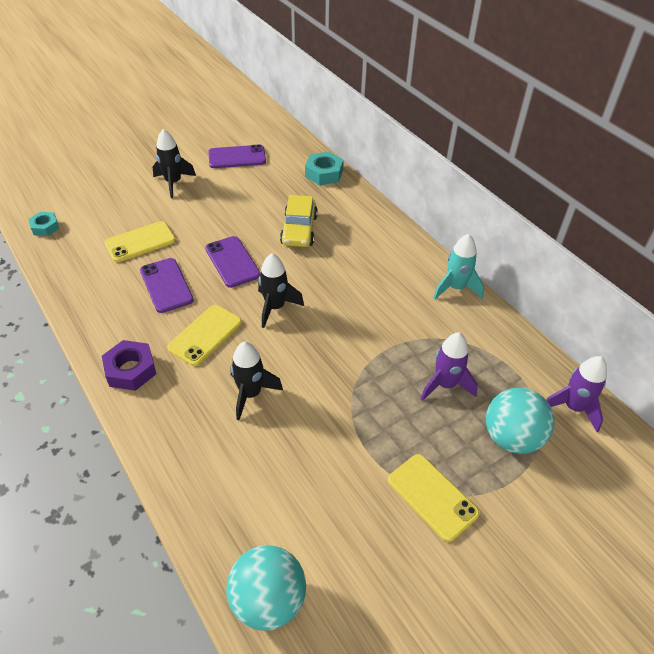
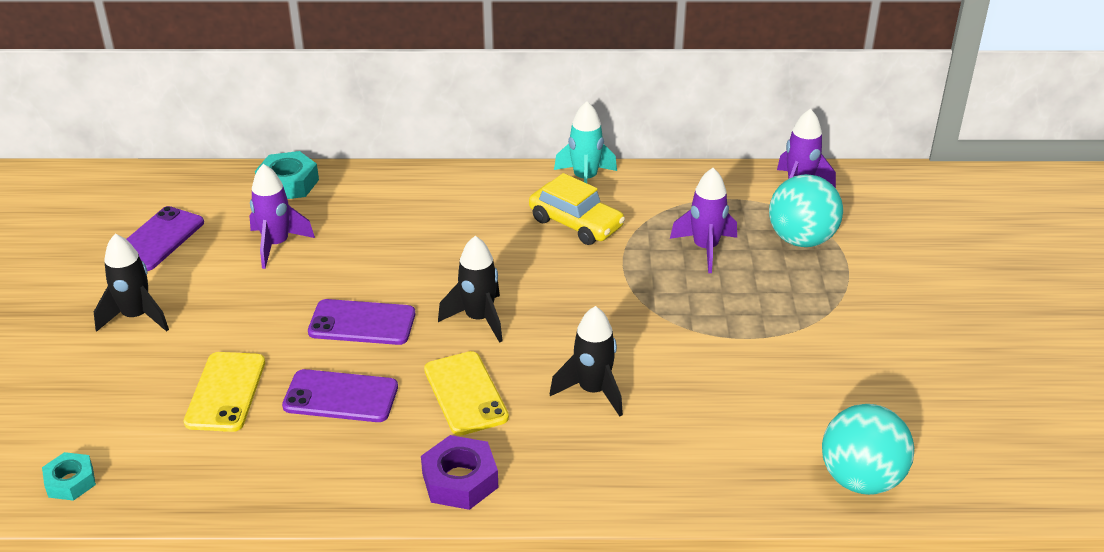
camera: 55 degrees left, 10 degrees down
(269, 197) = (277, 245): none -> purple rocket
(299, 230) = (368, 246): yellow car -> yellow car (576, 223)
(432, 496) = (827, 319): yellow phone -> none

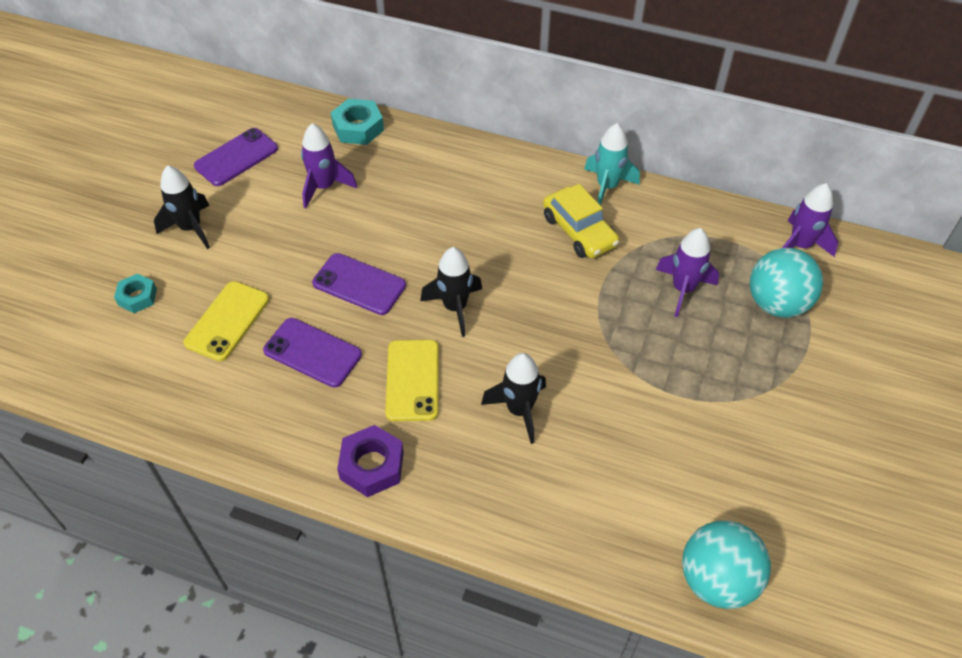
camera: 20 degrees right, 15 degrees up
(70, 481) = (83, 370): turquoise nut -> turquoise nut (137, 297)

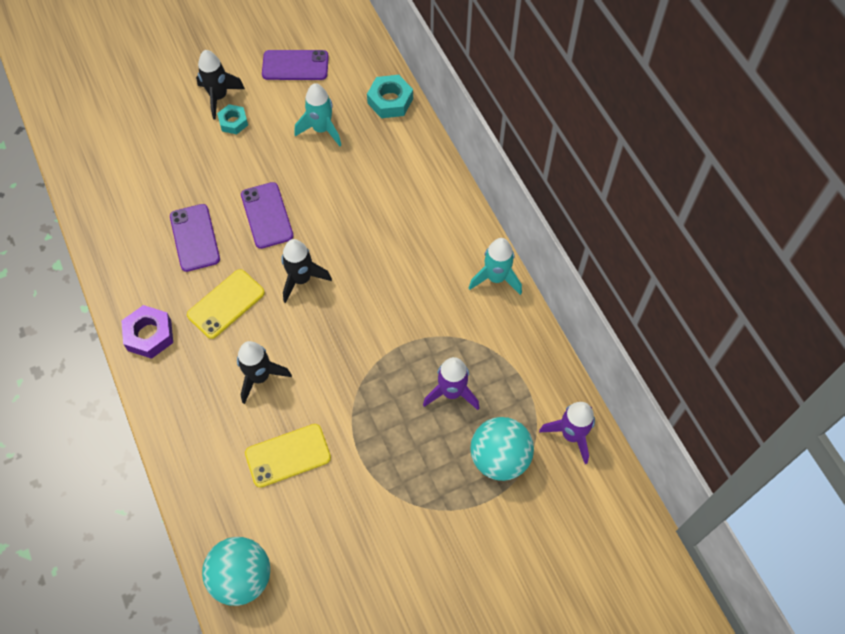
camera: 45 degrees right, 10 degrees up
(137, 297) = (146, 121): turquoise nut -> turquoise nut (233, 122)
(227, 321) = (174, 177): yellow phone -> yellow phone (288, 455)
(324, 187) = (321, 129): purple rocket -> turquoise rocket
(579, 231) = (437, 294): yellow car -> none

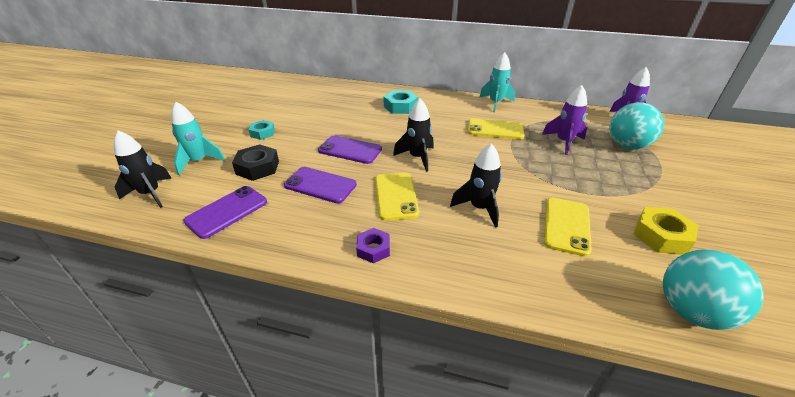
camera: 50 degrees left, 25 degrees down
(149, 335) = (373, 249): purple nut -> purple nut, size x0.66
(179, 171) = (257, 167): none -> black nut
(219, 97) = (236, 130): black rocket -> black rocket (151, 194)
(295, 65) = (267, 101): purple phone -> purple phone (227, 211)
(321, 129) = (323, 110): turquoise rocket -> turquoise rocket (199, 161)
(331, 535) = (661, 236): none -> yellow nut
(390, 101) = (341, 87): turquoise nut -> turquoise nut (400, 106)
(424, 313) = (495, 129): none -> yellow phone

